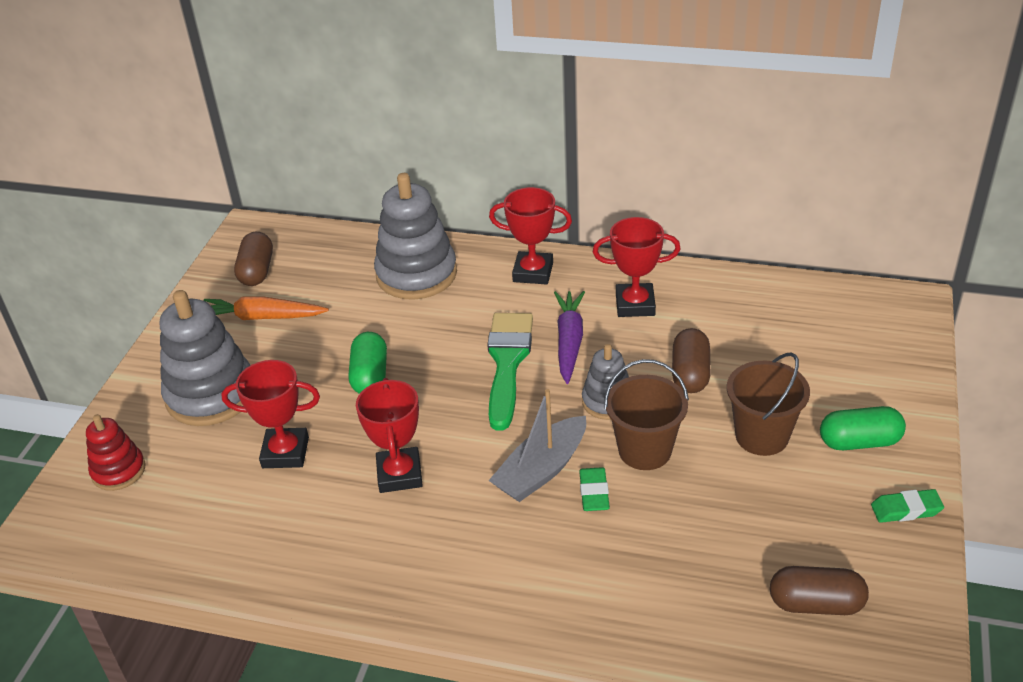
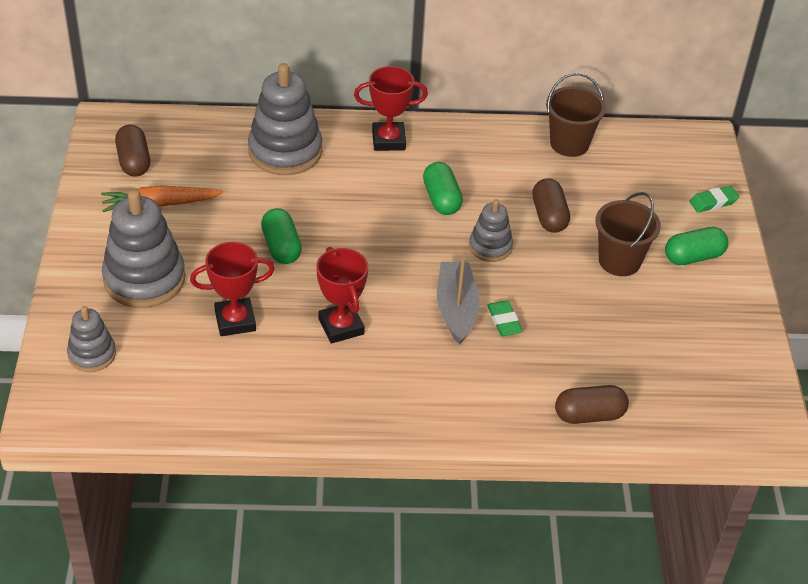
camera: 20 degrees left, 5 degrees up
(118, 471) = (92, 354): red stacking toy -> grey stacking toy
(507, 363) = (396, 223): green brush -> none
(541, 470) = (456, 309): grey boat -> grey boat turned 150 degrees clockwise
(569, 341) = (441, 199): purple carrot -> green capsule
(635, 304) = (485, 161): red trophy -> none
(645, 450) = (532, 283): brown bucket -> brown bucket (569, 144)
(816, 604) = (692, 381): brown capsule -> brown capsule (589, 415)
(906, 510) = (739, 304): green eraser -> green eraser (713, 202)

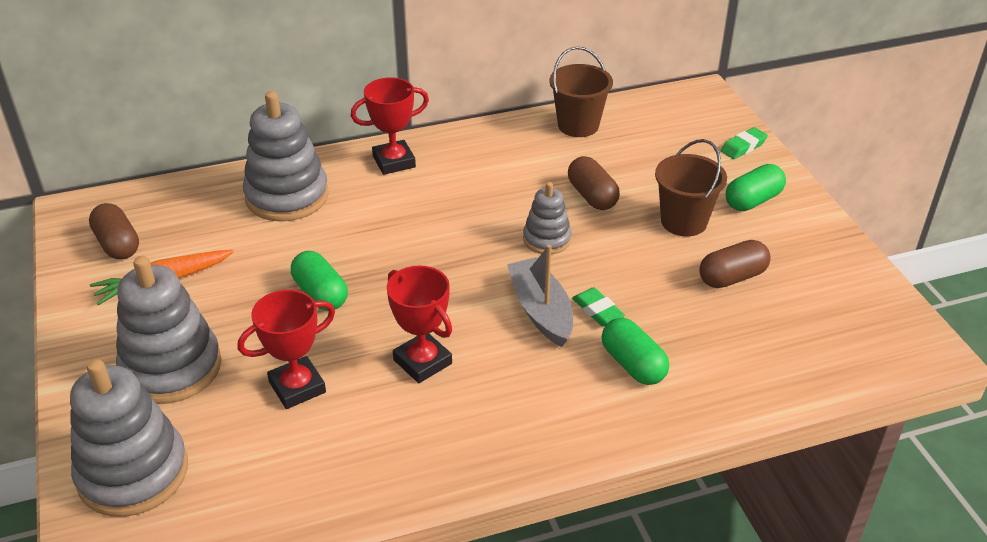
camera: 15 degrees left, 5 degrees down
(92, 354) = (133, 473): grey stacking toy -> grey stacking toy, size x1.80
(441, 199) = (474, 205): green capsule -> green capsule (633, 364)
(589, 415) = (736, 385): brown capsule -> brown capsule (732, 277)

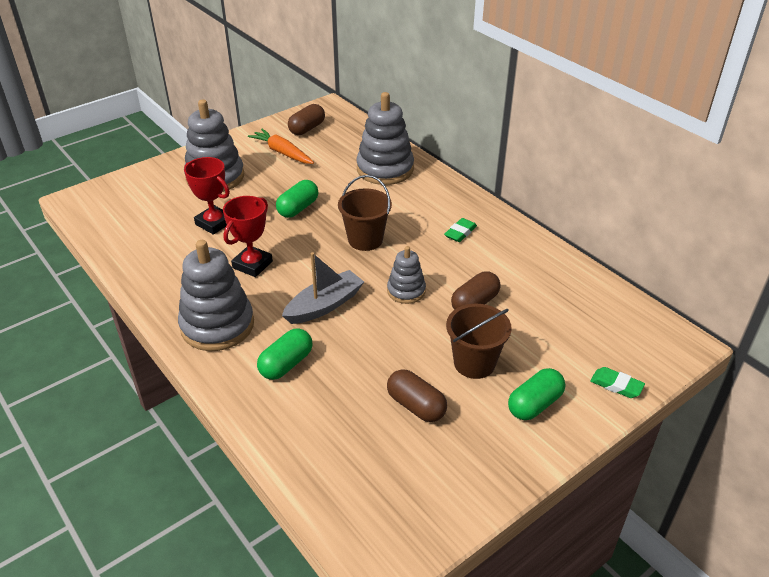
camera: 70 degrees right, 0 degrees up
(133, 473) = (136, 190): grey stacking toy -> grey stacking toy (217, 325)
(394, 162) = (451, 200): red trophy -> none
(578, 125) = (566, 276): brown bucket -> brown bucket (365, 240)
(597, 310) = (337, 334): green eraser -> green eraser (460, 233)
(753, 200) = (534, 404): green capsule -> green capsule turned 75 degrees counterclockwise

